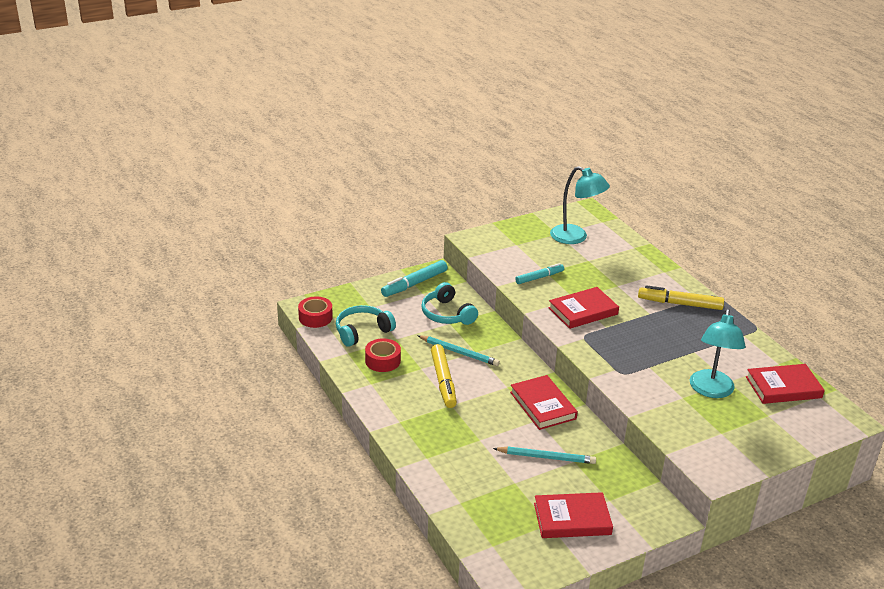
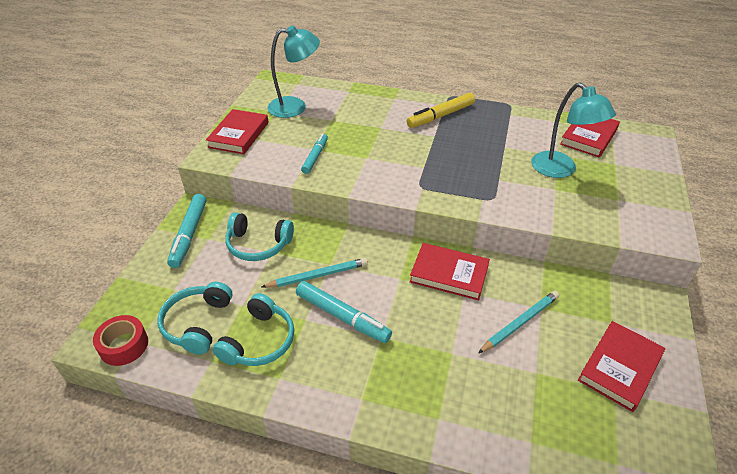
camera: 45 degrees left, 10 degrees up
(382, 361) = (259, 341): red tape -> turquoise headphones
(443, 381) = (342, 317): yellow marker -> turquoise marker
(583, 311) = (388, 165): red book -> red book (239, 135)

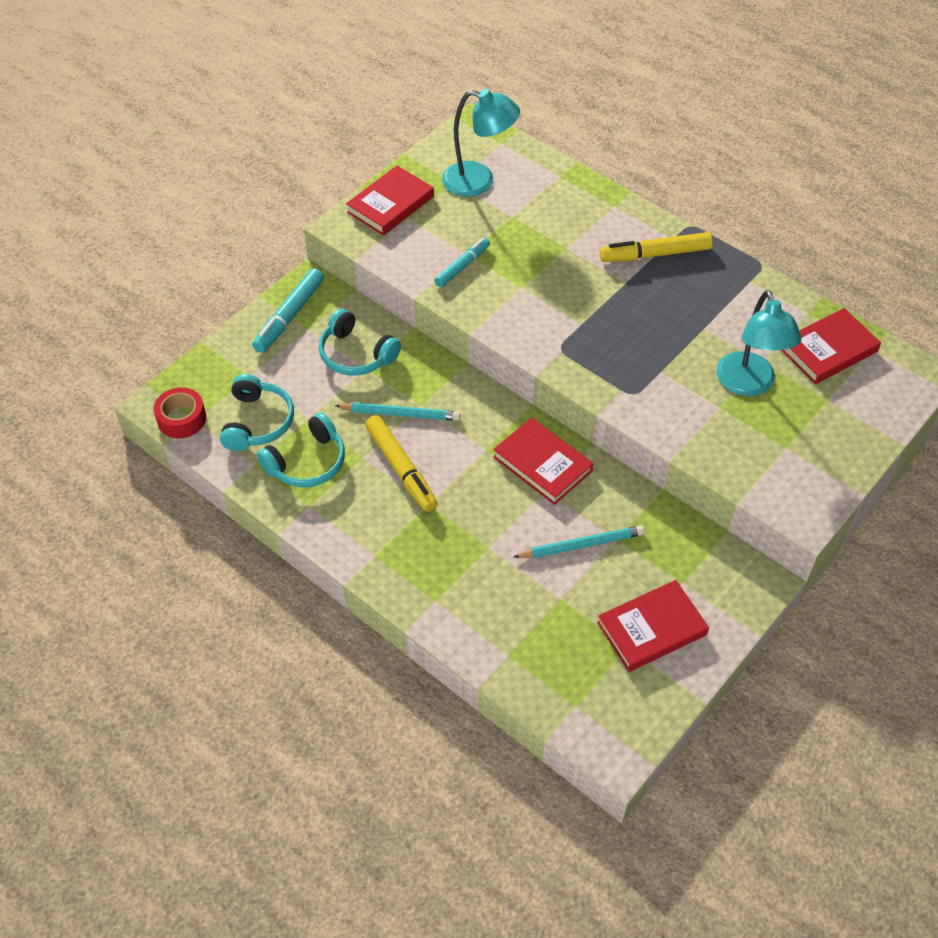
camera: 25 degrees right, 10 degrees up
(197, 323) = (257, 422): turquoise headphones -> turquoise headphones turned 150 degrees clockwise
(342, 317) = (401, 468): turquoise marker -> yellow marker

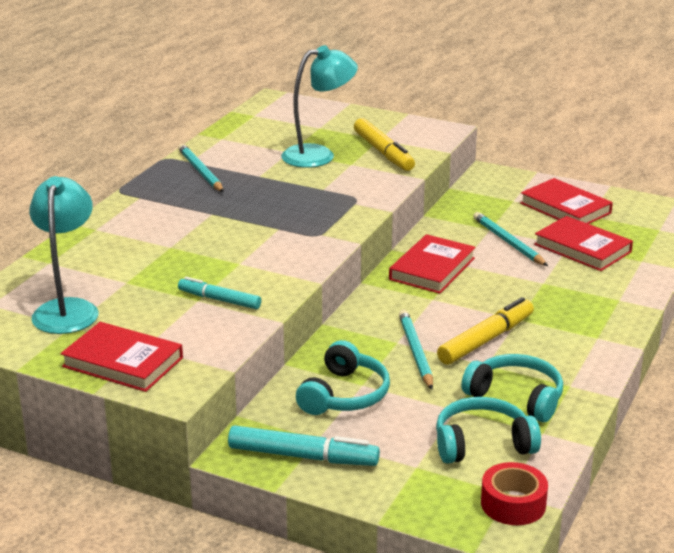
camera: 105 degrees left, 25 degrees down
(655, 254) = (166, 203): yellow marker -> yellow marker (383, 152)
(723, 286) = (200, 171): none -> turquoise pencil
(828, 350) = (262, 129): red book -> red book (582, 248)

